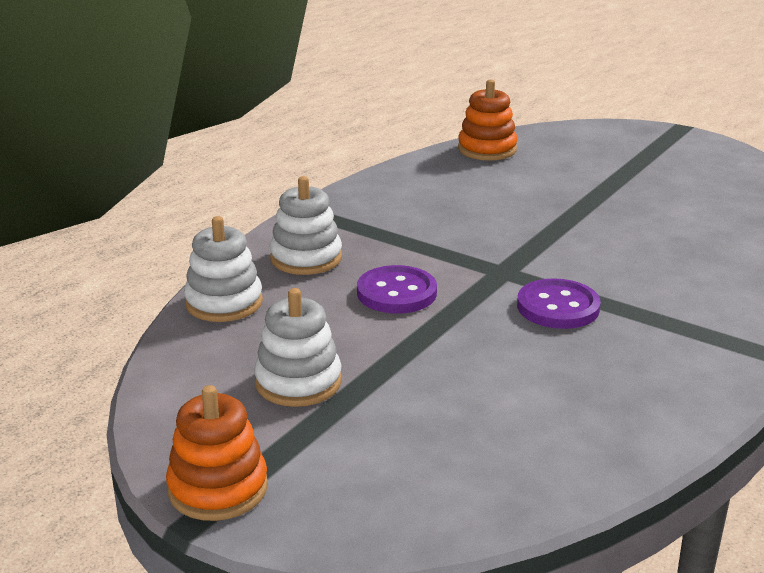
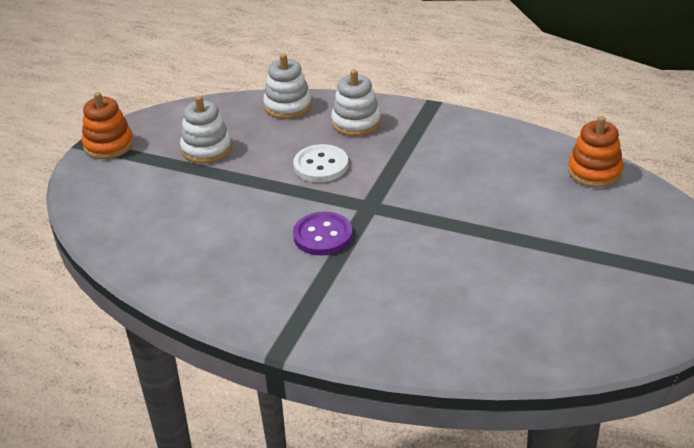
camera: 80 degrees right, 10 degrees up
(396, 293) = (321, 165): purple button -> white button

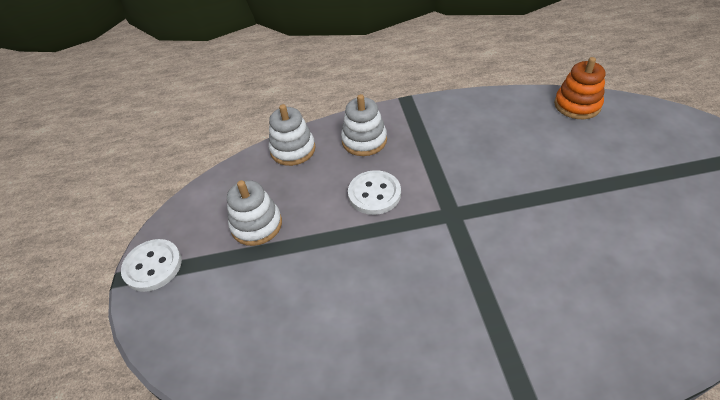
camera: 30 degrees left, 10 degrees up
(108, 145) = (153, 266): orange stacking toy -> white button
(323, 235) = (444, 265): purple button -> none

